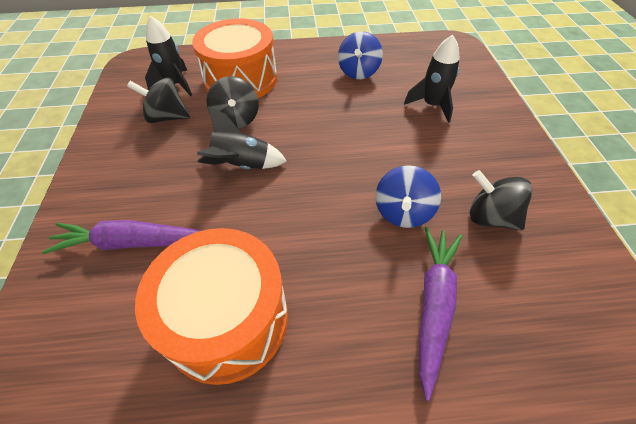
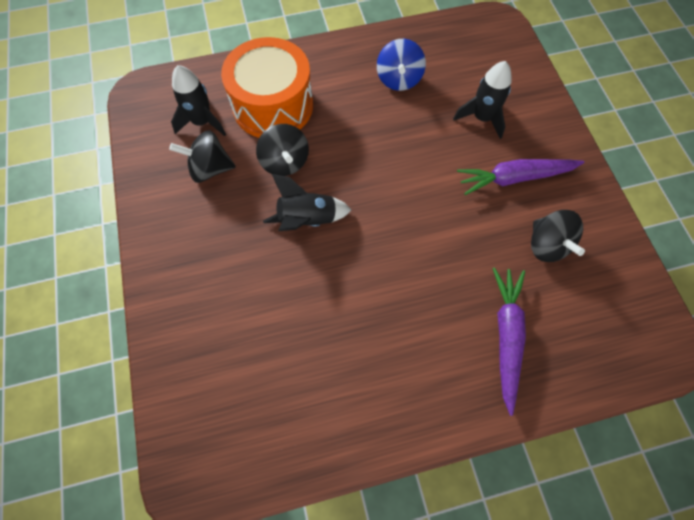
camera: 10 degrees left, 15 degrees up
(130, 243) = (230, 319): purple carrot -> purple carrot (515, 178)
(227, 319) = (340, 376): orange drum -> none
(403, 212) = (469, 251): blue spinning top -> none
(490, 217) = (547, 245): black spinning top -> black spinning top turned 135 degrees counterclockwise

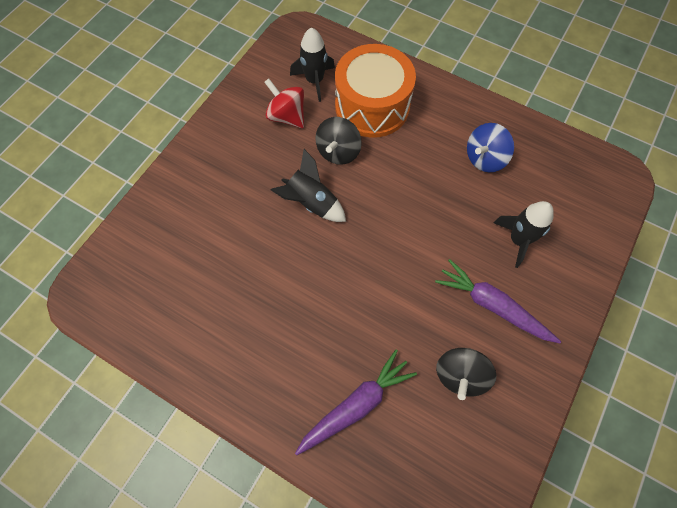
camera: 45 degrees right, 0 degrees up
(210, 169) = (287, 116): black spinning top -> red spinning top

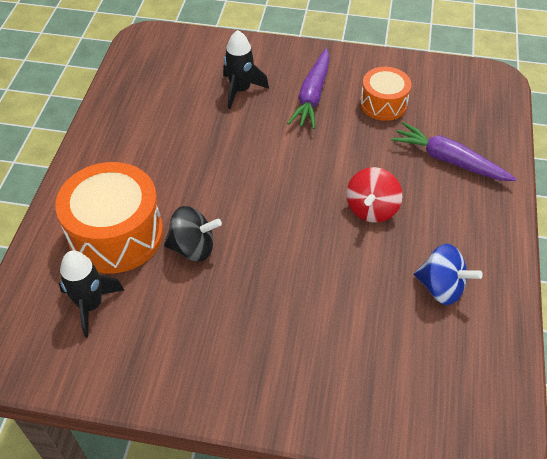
camera: 110 degrees left, 15 degrees down
(287, 116) = (158, 317): red spinning top -> red spinning top (371, 209)
(311, 203) = (270, 252): black rocket -> none
(460, 375) = (383, 104): black spinning top -> orange drum
(484, 158) = (158, 127): blue spinning top -> blue spinning top (441, 287)

